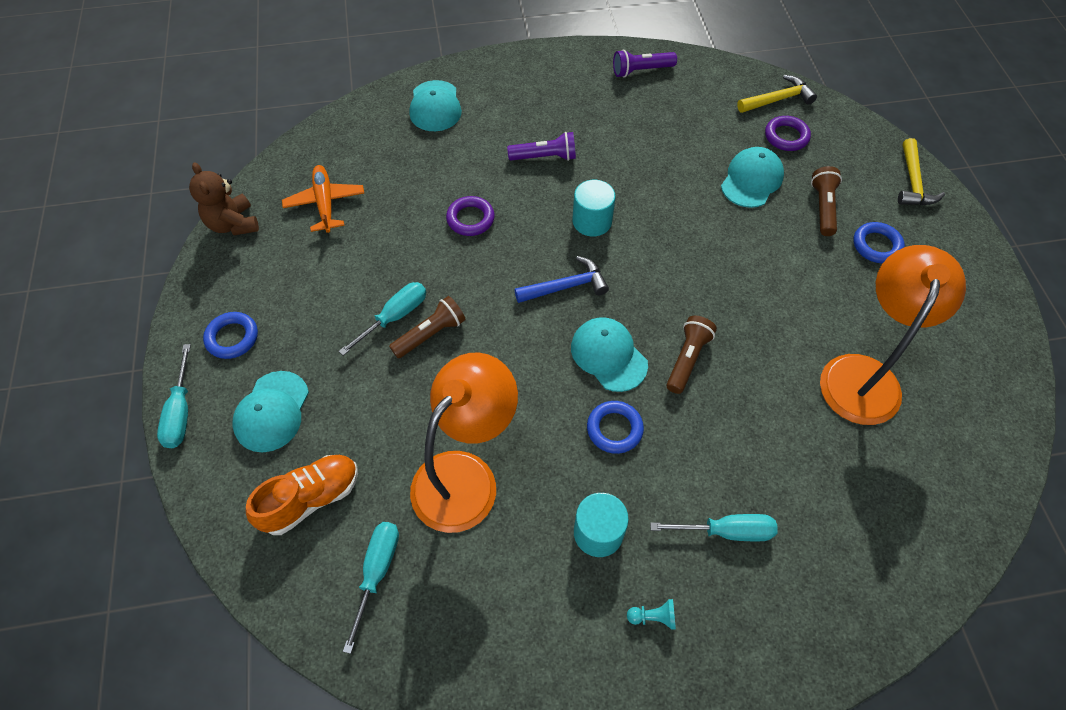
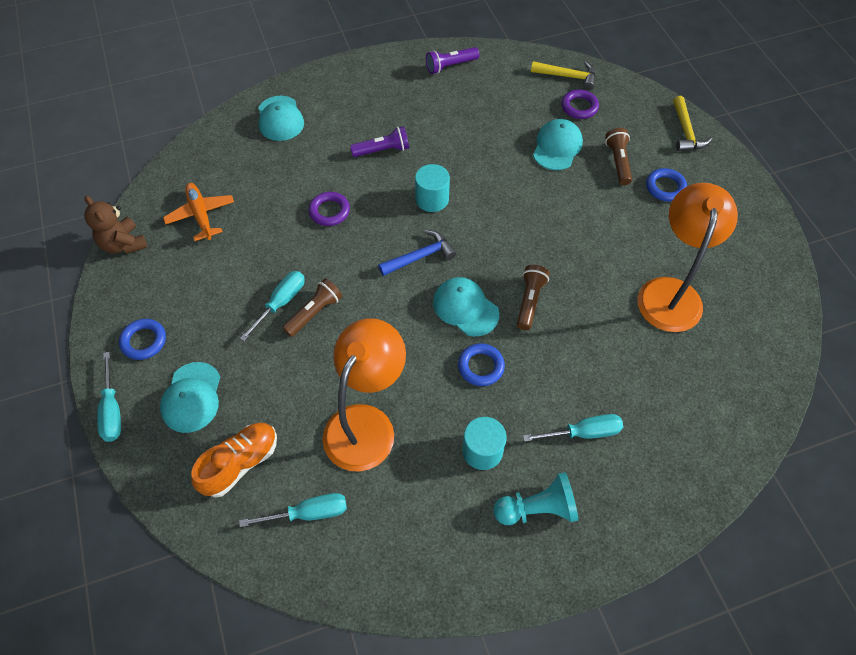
camera: 10 degrees left, 0 degrees up
(377, 573) = (308, 513): turquoise screwdriver -> turquoise screwdriver turned 75 degrees clockwise
(653, 617) = (537, 509): turquoise pawn -> turquoise pawn, size x2.07
(778, 99) = (567, 76): yellow hammer -> yellow hammer turned 45 degrees clockwise

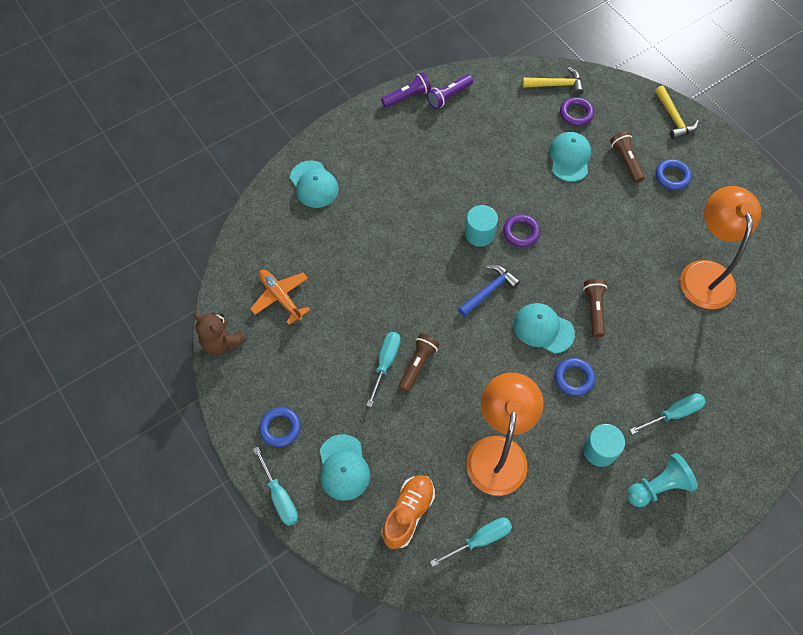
camera: 15 degrees left, 5 degrees up
(329, 211) = (394, 266): purple ring -> purple ring (521, 232)
(382, 150) = (419, 195): purple flashlight -> purple flashlight (407, 96)

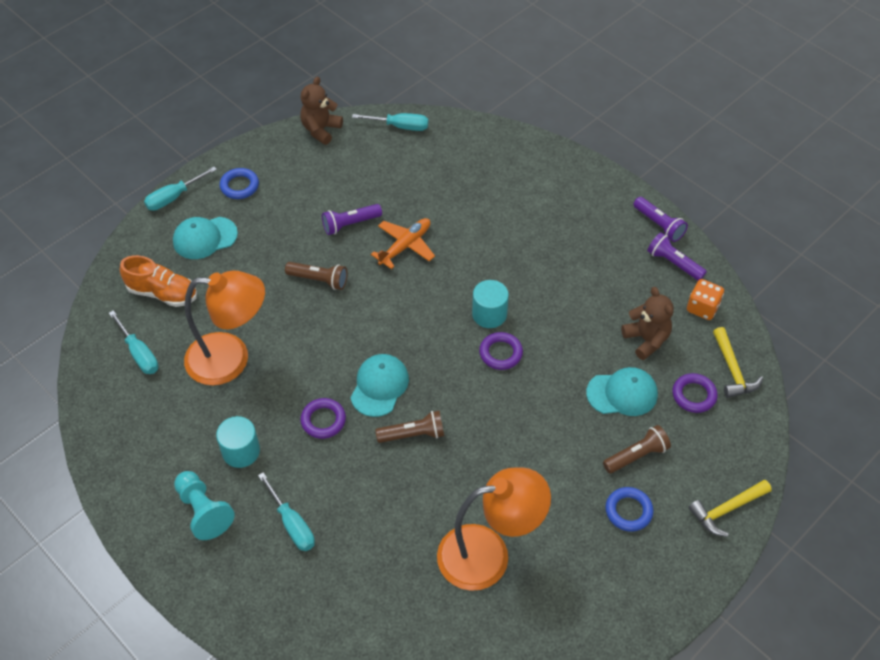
camera: 80 degrees right, 10 degrees down
(281, 297) = (376, 162): orange plane -> orange plane (405, 246)
(314, 184) = (514, 165): turquoise cap -> none
(355, 330) = (350, 224): none -> purple flashlight
(385, 363) = (317, 254): turquoise screwdriver -> turquoise screwdriver (400, 126)
(489, 291) = (417, 331): blue hammer -> none
(496, 89) = (702, 308): none -> orange dice
(521, 131) = (646, 340): none -> brown teddy bear
(574, 378) = (323, 420): blue ring -> purple ring

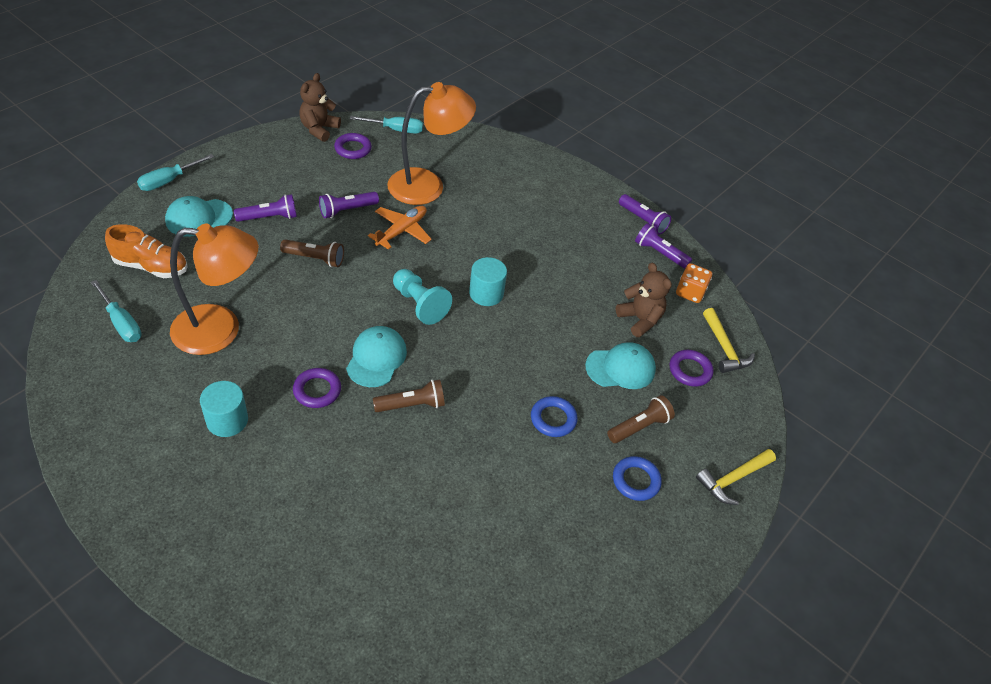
camera: 10 degrees left, 5 degrees down
(203, 511) = (182, 482): turquoise pawn -> turquoise pawn (419, 304)
(239, 186) = (237, 173): blue ring -> blue ring (553, 419)
(273, 235) = (269, 217): none -> purple flashlight
(292, 523) = (280, 495): turquoise screwdriver -> none
(488, 554) = (494, 525): orange lamp -> orange lamp (428, 185)
(500, 353) = (499, 329): purple ring -> purple ring (353, 149)

